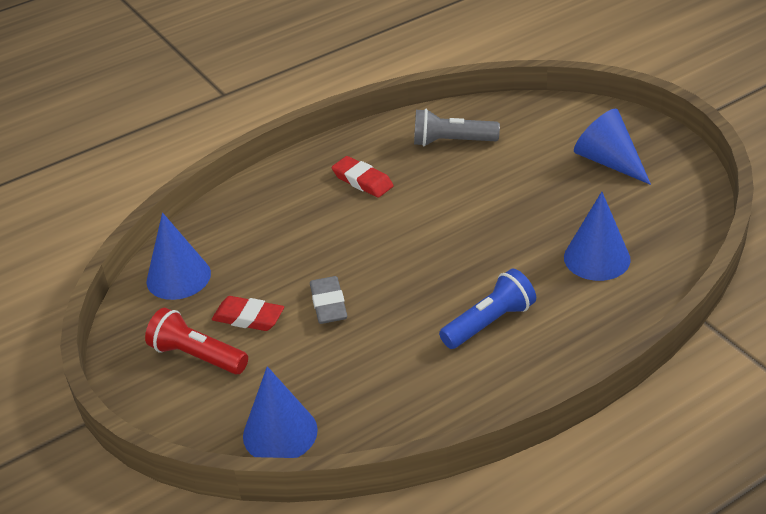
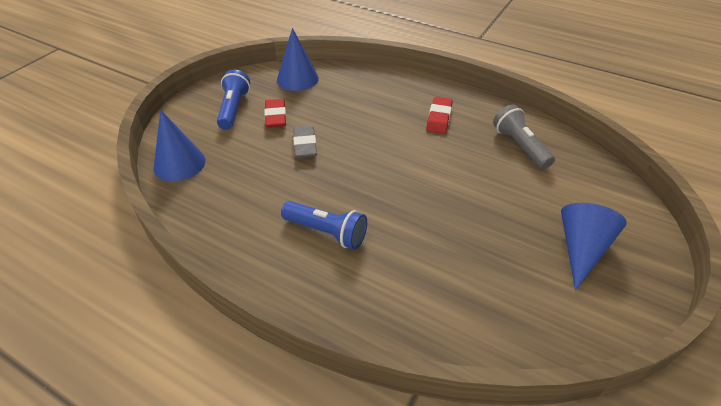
camera: 60 degrees right, 5 degrees up
(197, 356) = (234, 109): red flashlight -> blue flashlight
(328, 304) = (305, 145): grey eraser -> grey eraser turned 60 degrees counterclockwise
(597, 258) = (443, 278): blue cone -> none

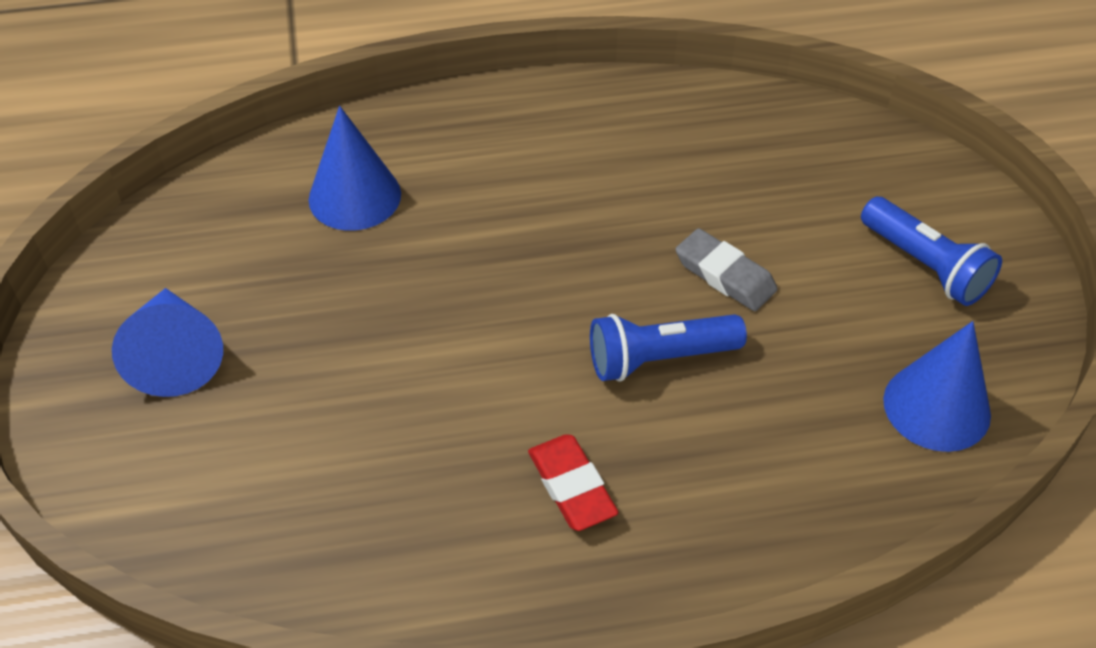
camera: 140 degrees right, 5 degrees up
(179, 164) = (841, 140): blue cone -> blue cone (355, 196)
(276, 116) = (842, 296): red eraser -> none
(326, 232) = (537, 176): blue flashlight -> blue flashlight (659, 359)
(520, 146) = (370, 513): grey flashlight -> none

